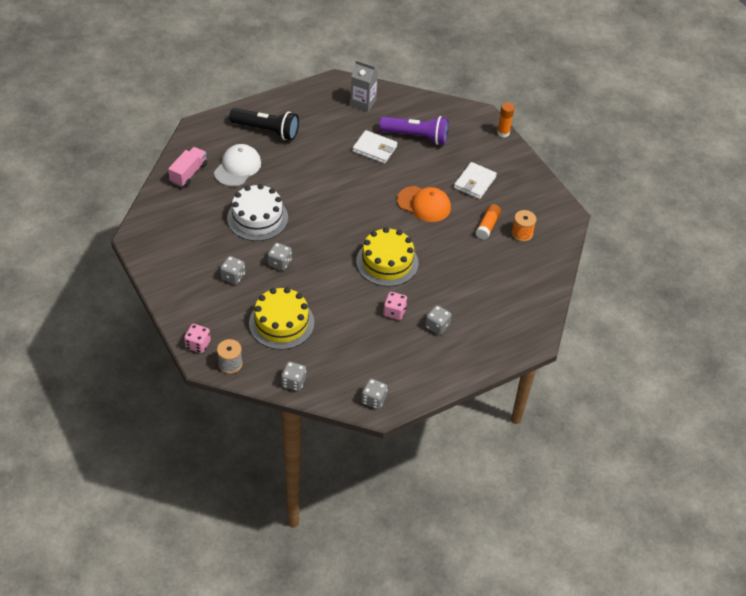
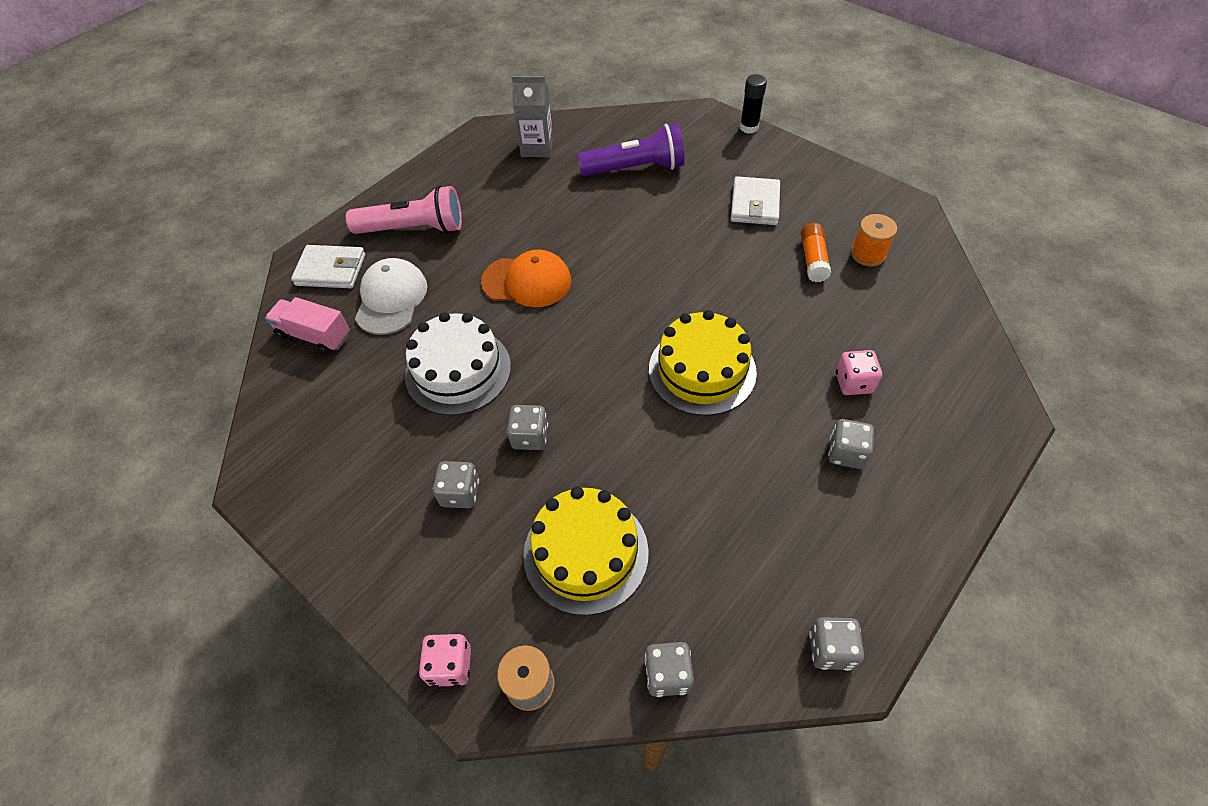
camera: 15 degrees left, 5 degrees up
(189, 173) = (314, 335): pink truck -> pink truck turned 75 degrees counterclockwise
(266, 130) = (414, 229): black flashlight -> pink flashlight
(374, 149) = (587, 204): white wallet -> white wallet (331, 270)
(394, 312) = (763, 454): pink dice -> pink dice (853, 383)
(424, 204) = (703, 259): orange cap -> orange cap (527, 281)
(503, 133) = (749, 127): orange glue stick -> black glue stick

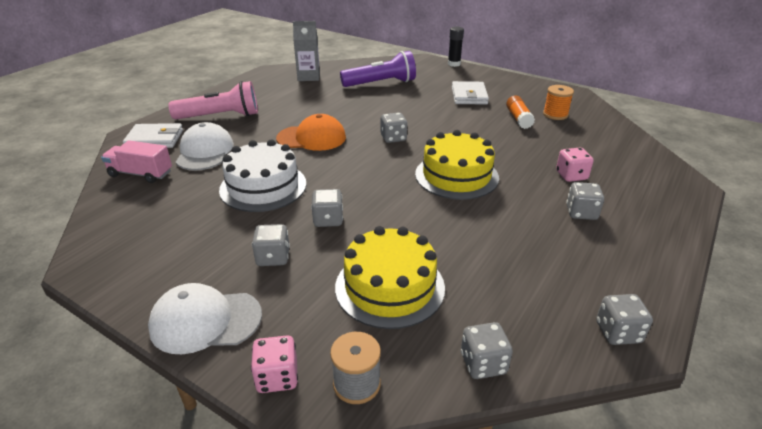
camera: 10 degrees left, 20 degrees down
(381, 581) = (205, 321): none -> white cap
(633, 289) = (393, 138): none -> grey dice

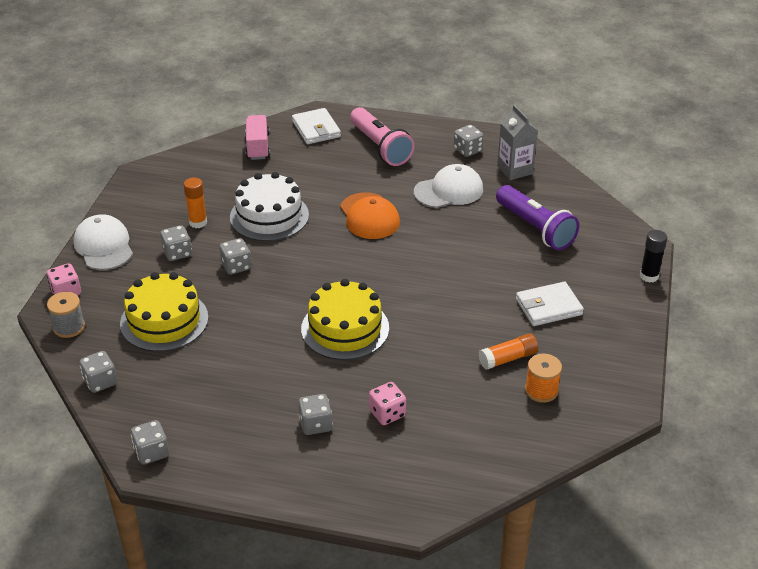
camera: 70 degrees right, 5 degrees up
(205, 151) = (309, 164): white cap -> white cap (449, 191)
(230, 233) = (198, 222): none -> orange glue stick
(393, 138) = (400, 270): grey dice -> grey dice (467, 150)

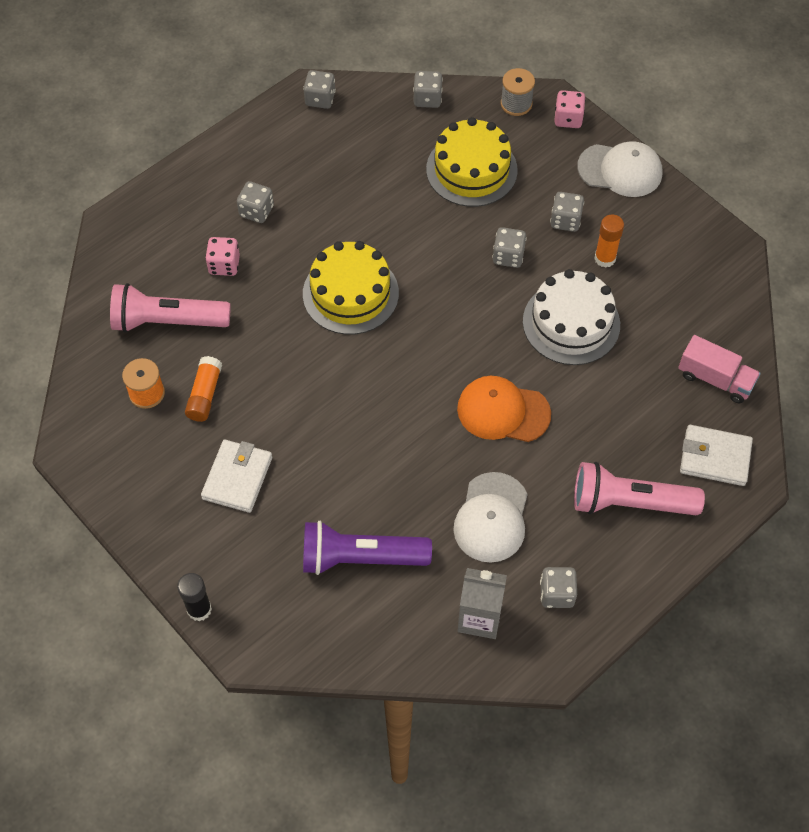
camera: 125 degrees right, 20 degrees up
(471, 416) = (167, 321): none -> pink flashlight

